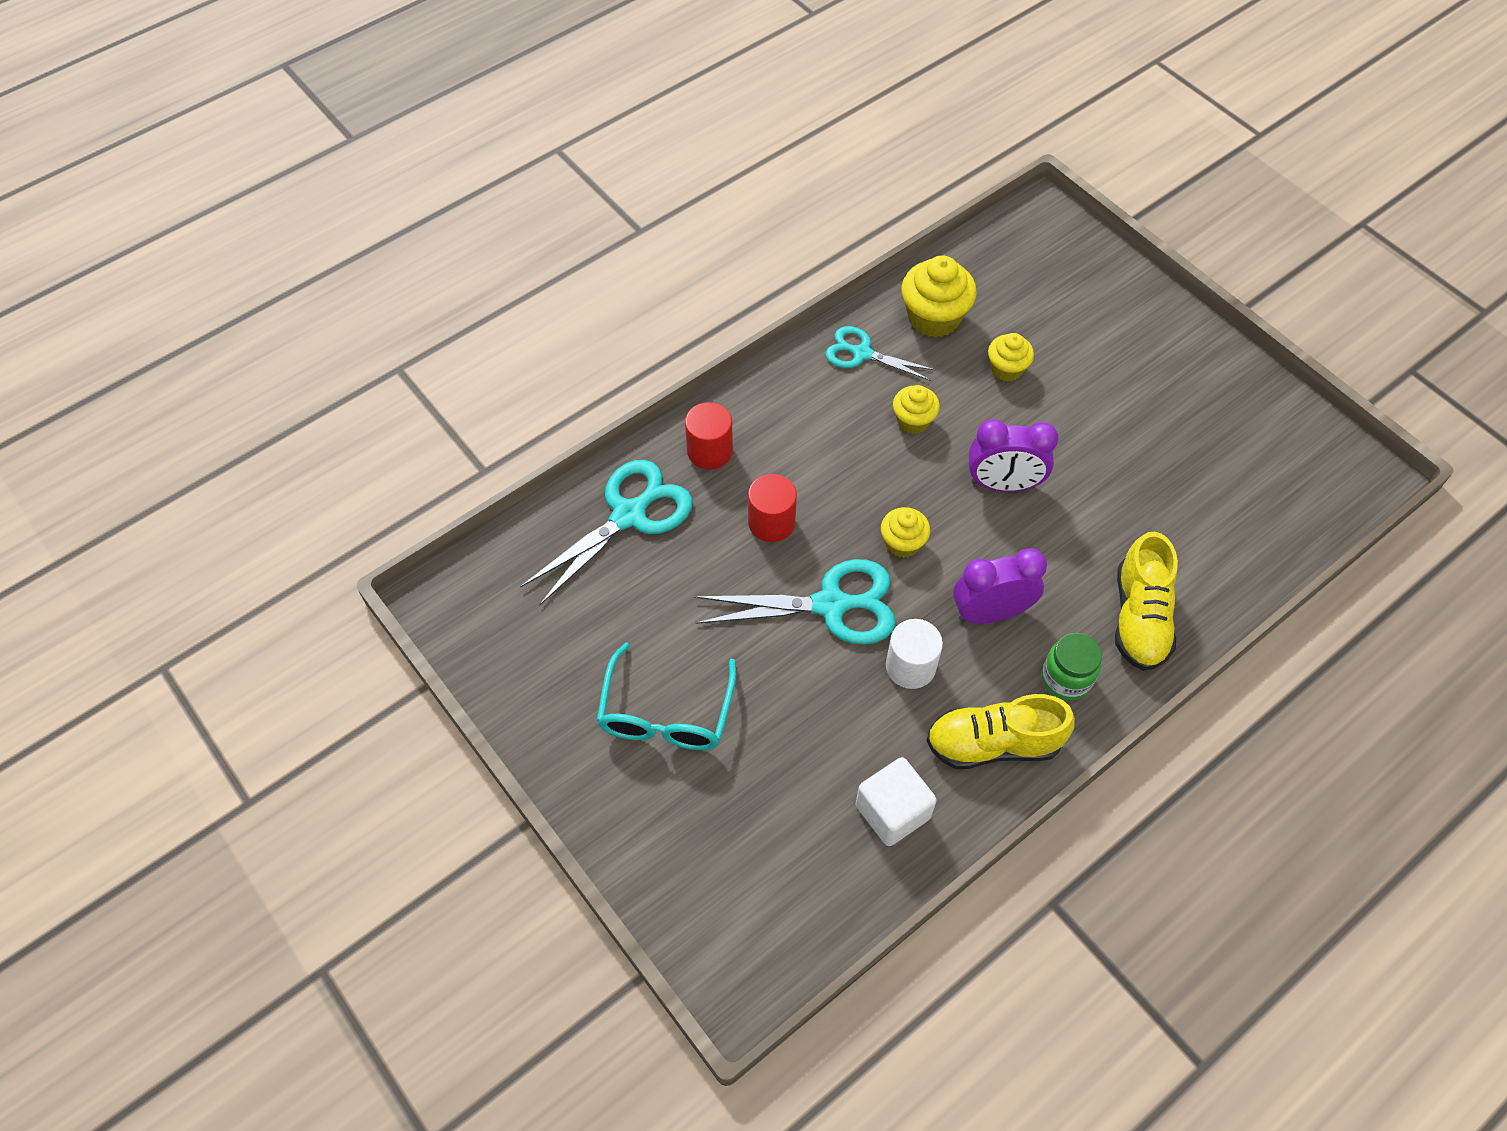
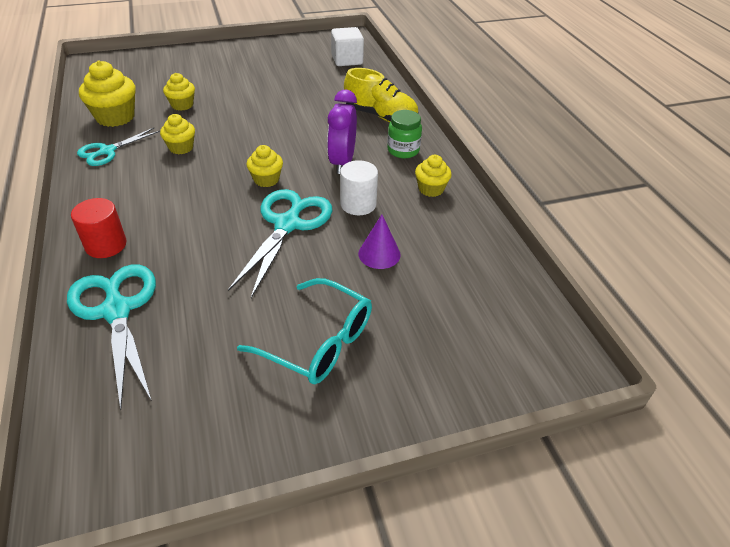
camera: 70 degrees left, 15 degrees down
(771, 522) = (198, 232): red cylinder -> none
(829, 724) = (379, 254): none -> purple cone
(892, 811) = (458, 244): white cube -> white cube (347, 60)
(993, 744) = (431, 189): yellow shoe -> yellow cupcake
(1003, 484) = (259, 131): purple clock -> none

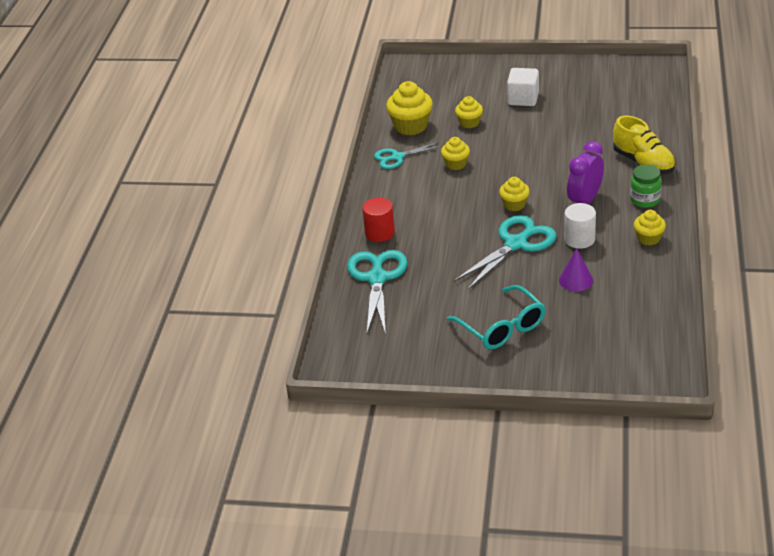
camera: 30 degrees right, 5 degrees down
(347, 60) = (643, 96): white cube -> white cube (523, 99)

